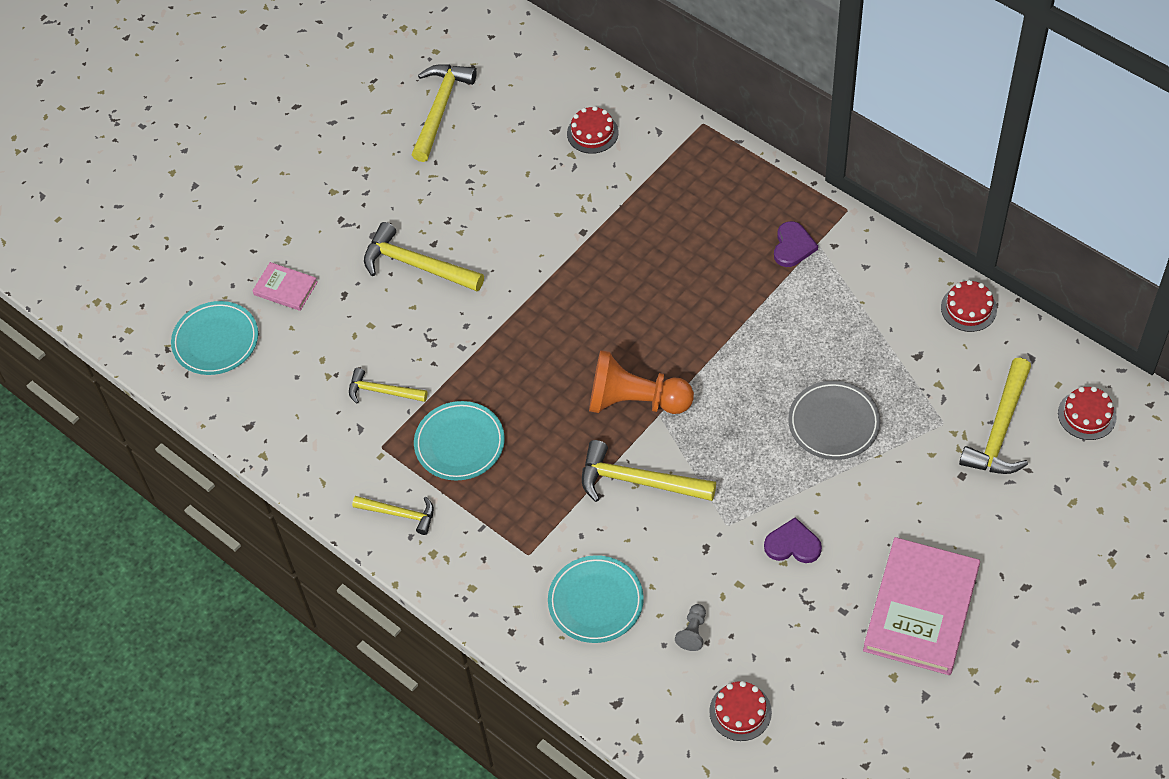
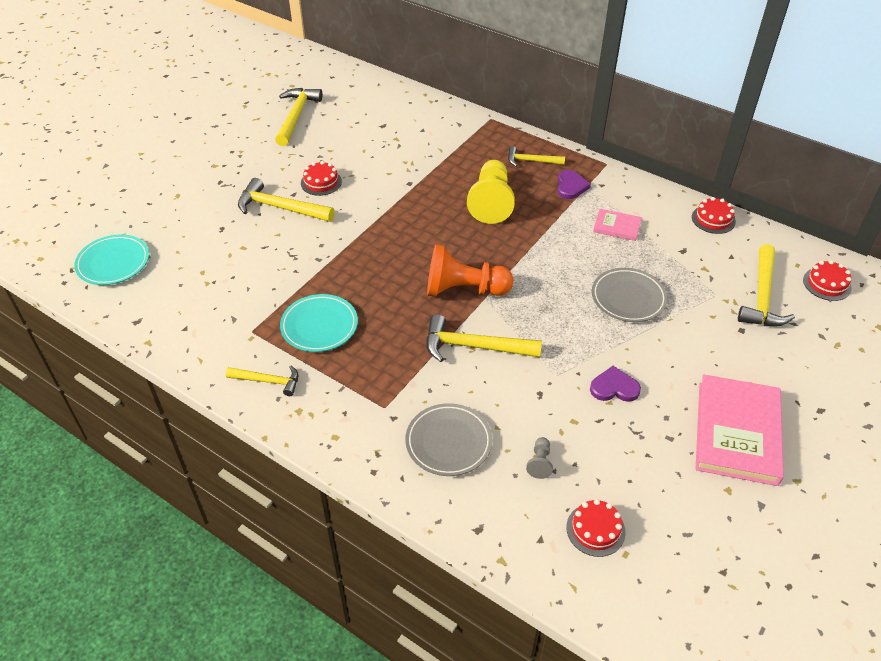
camera: 10 degrees left, 10 degrees down
(285, 288) = (174, 226): pink book -> pink book (617, 227)
(382, 391) = (253, 292): yellow hammer -> yellow hammer (531, 161)
(592, 133) = (410, 126): red cake -> red cake (321, 182)
(596, 601) = (448, 442): turquoise plate -> grey plate
(685, 268) = (491, 202): none -> yellow pawn

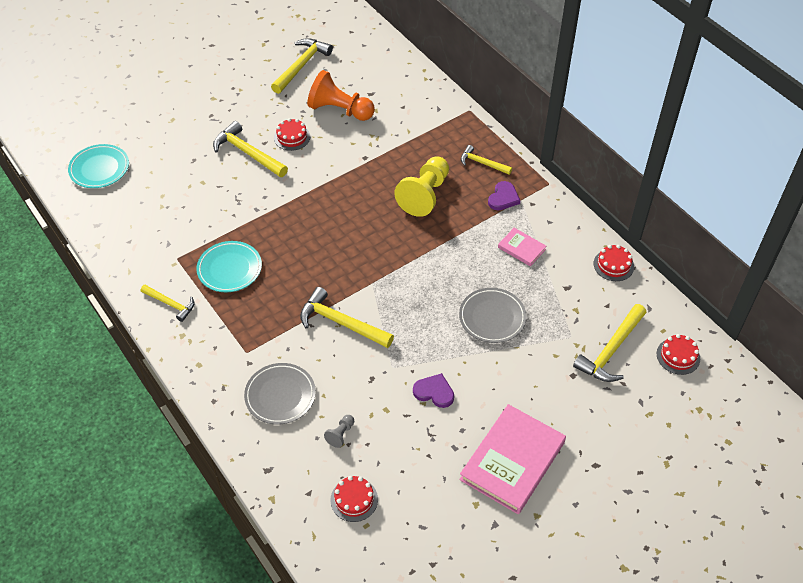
camera: 20 degrees right, 5 degrees up
(464, 290) = (359, 270): orange pawn -> orange pawn (340, 110)

